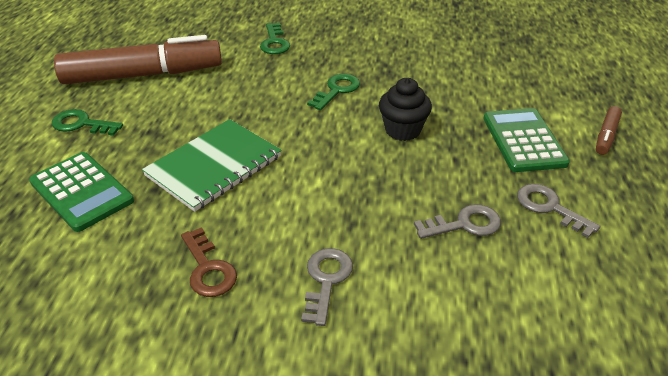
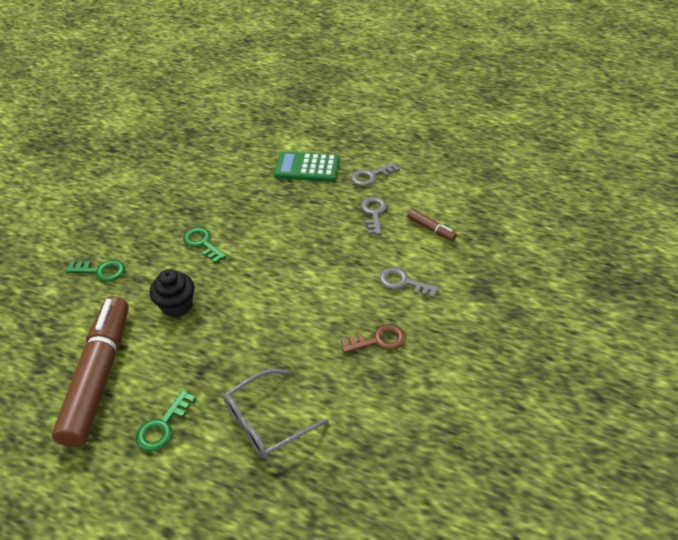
camera: 75 degrees left, 5 degrees up
(81, 191) = (267, 421): green calculator -> grey glasses
(214, 166) = (269, 329): green notebook -> none
(403, 130) = (271, 218): black cupcake -> black cupcake (177, 306)
(606, 136) = (317, 134): brown marker -> brown marker (431, 229)

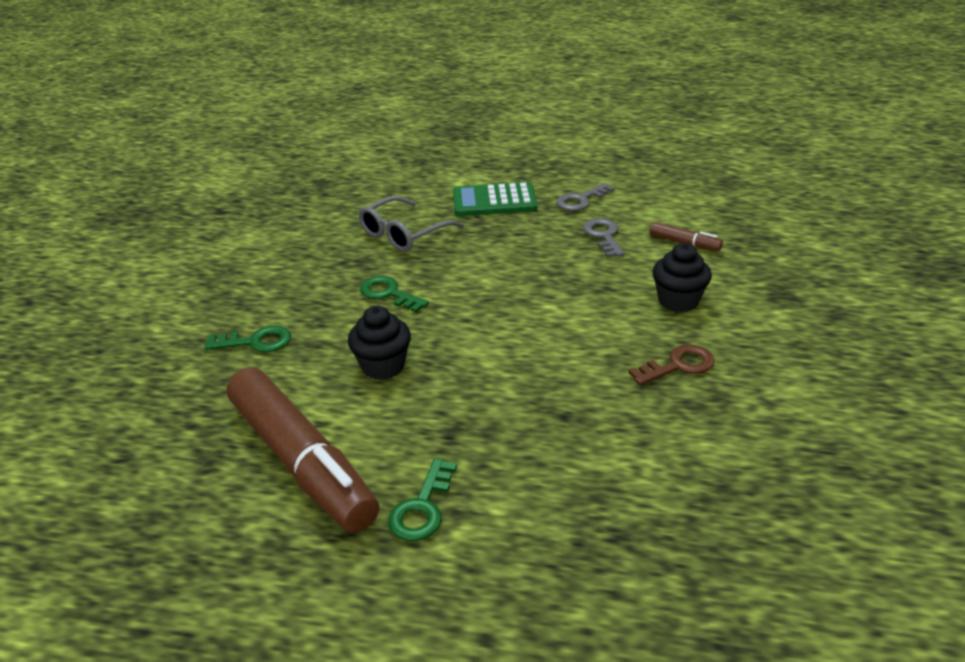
camera: 10 degrees left, 10 degrees down
(99, 375) = (302, 461): brown marker -> brown marker turned 150 degrees clockwise
(267, 421) = (571, 478): grey glasses -> grey glasses (404, 234)
(403, 282) = (678, 301): grey key -> black cupcake

